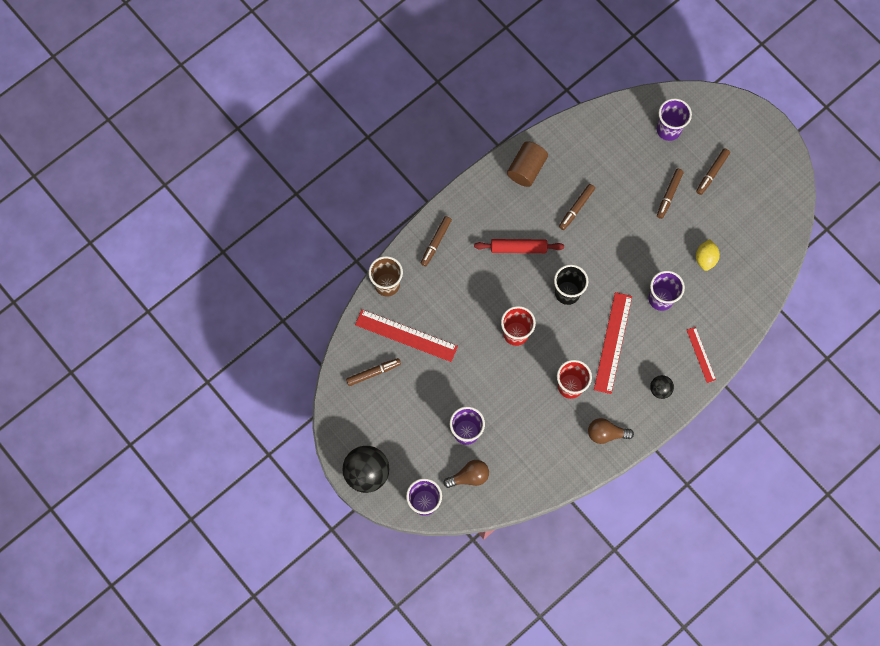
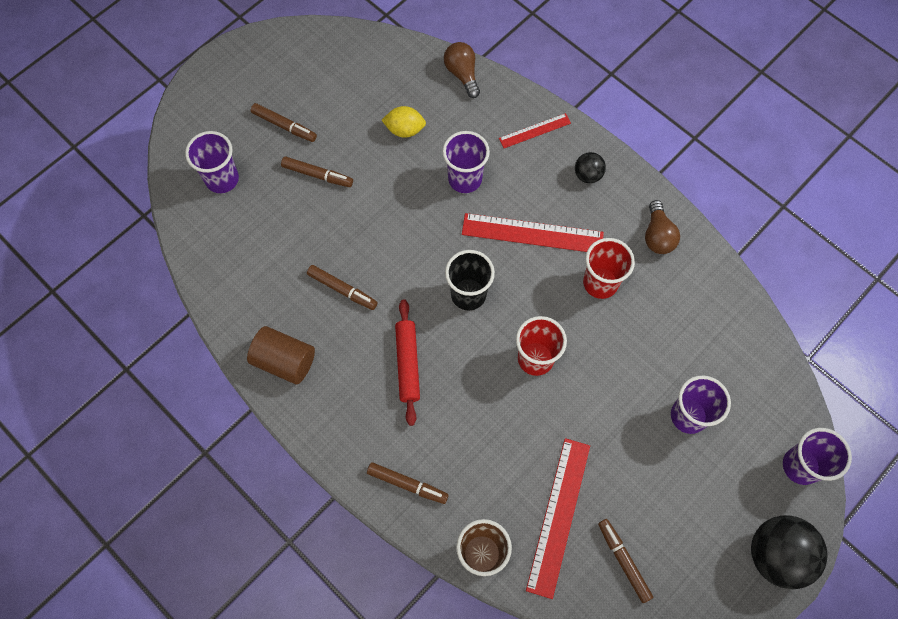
camera: 95 degrees left, 5 degrees down
(469, 476) = (751, 407): brown light bulb -> brown light bulb (462, 74)

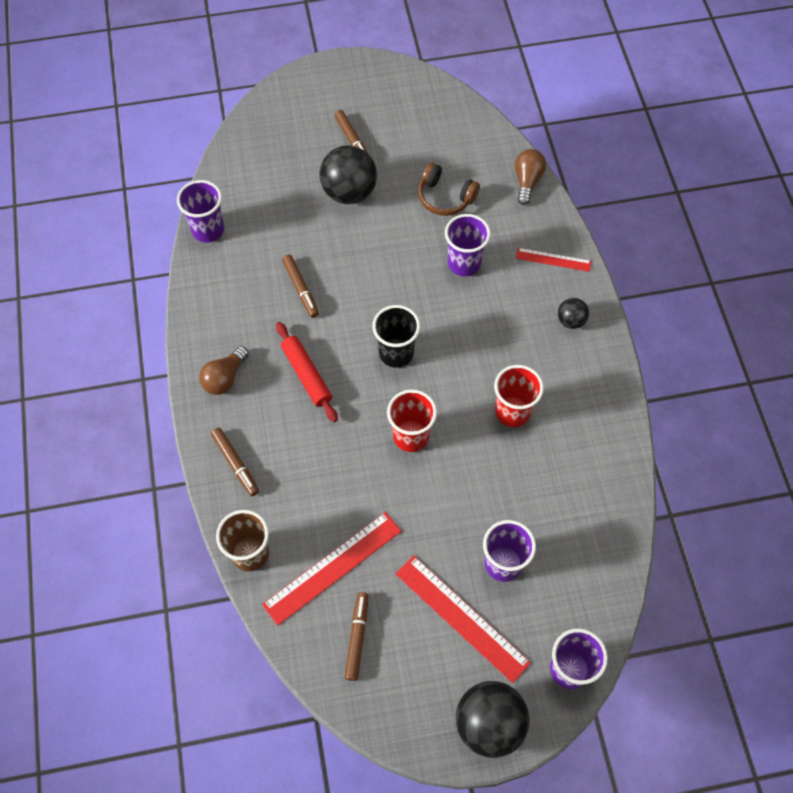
camera: 35 degrees right, 5 degrees down
(222, 179) = (275, 153): purple cup -> purple cup (208, 230)
(284, 361) = (216, 314): brown cylinder -> none
(317, 175) = (349, 192): brown marker -> black ball
(404, 130) = (445, 197): yellow lemon -> brown headphones
(407, 364) = (306, 375): red rolling pin -> red rolling pin turned 60 degrees counterclockwise
(532, 234) = (486, 338): red ruler -> red ruler (461, 618)
(657, 235) = (593, 405): brown light bulb -> brown light bulb (225, 378)

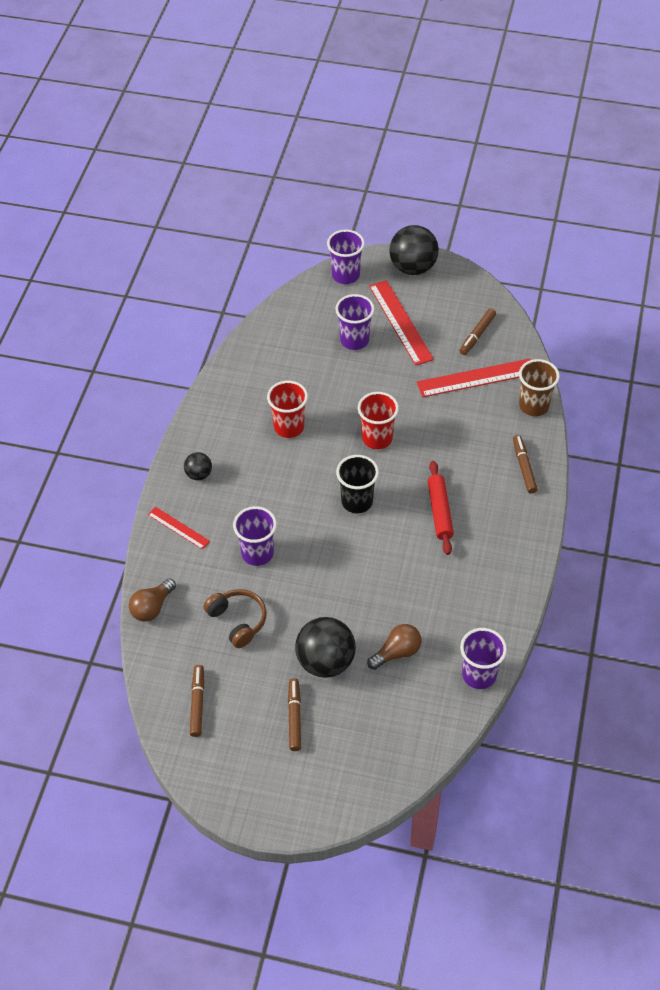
camera: 155 degrees left, 10 degrees down
(225, 378) = (510, 534): brown light bulb -> brown light bulb (397, 652)
(300, 289) = (414, 585): brown marker -> brown marker (197, 703)

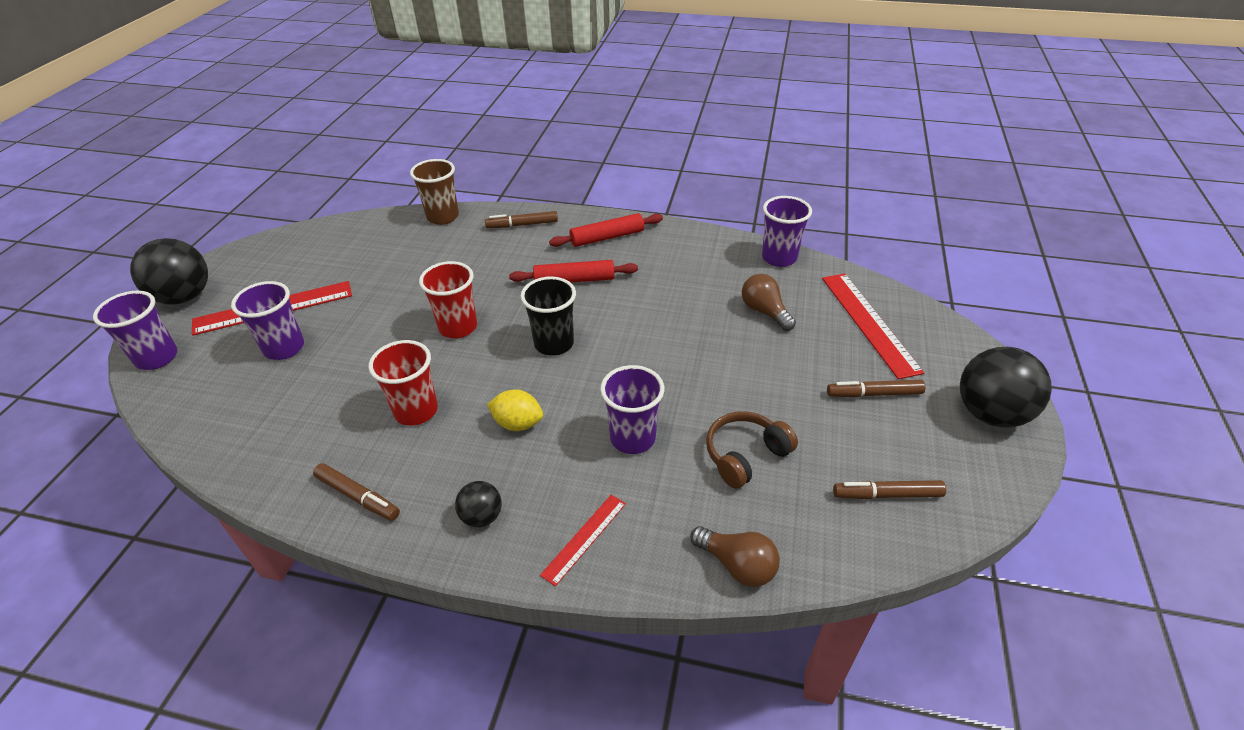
camera: 90 degrees left, 10 degrees down
(274, 486) = (518, 423): none -> yellow lemon
(325, 661) = (789, 368): black ball -> black ball (990, 413)
(476, 378) = (390, 252): red ruler -> red ruler (868, 323)
(477, 335) = (325, 250): brown marker -> brown marker (358, 497)
(507, 534) = (607, 237): none -> red rolling pin

